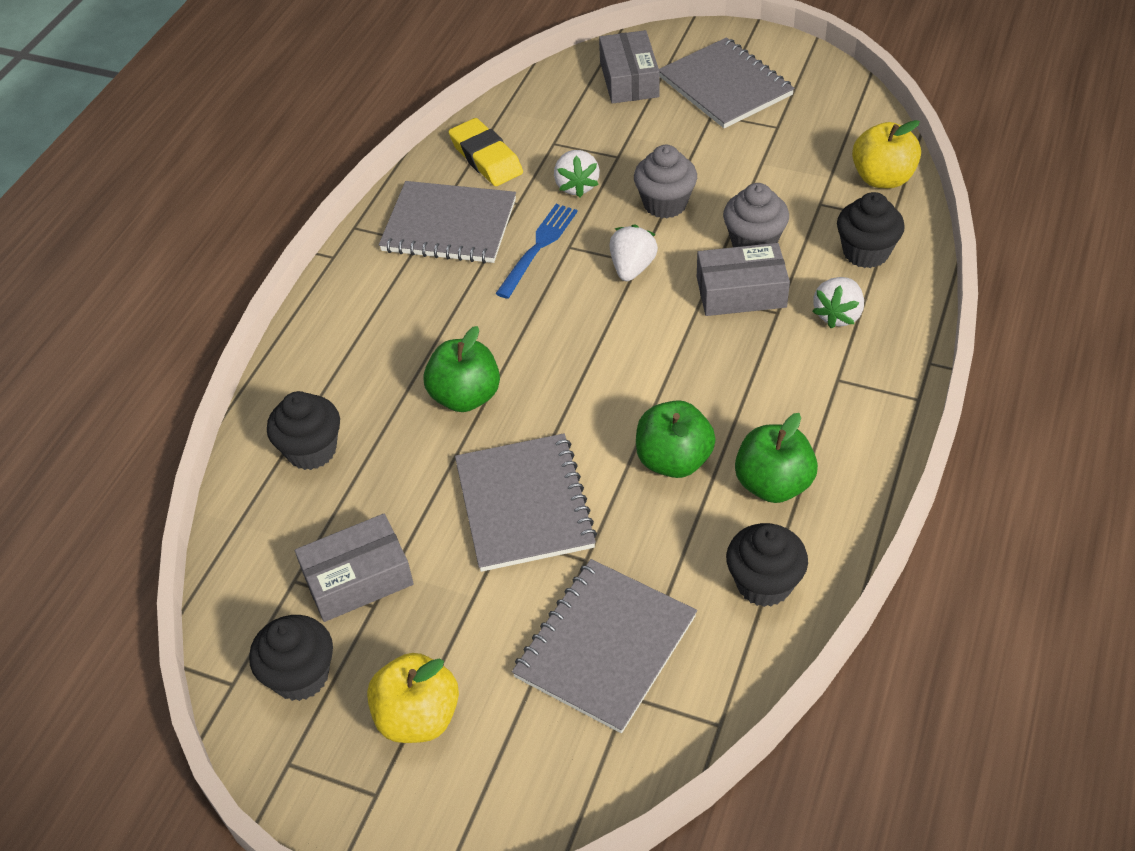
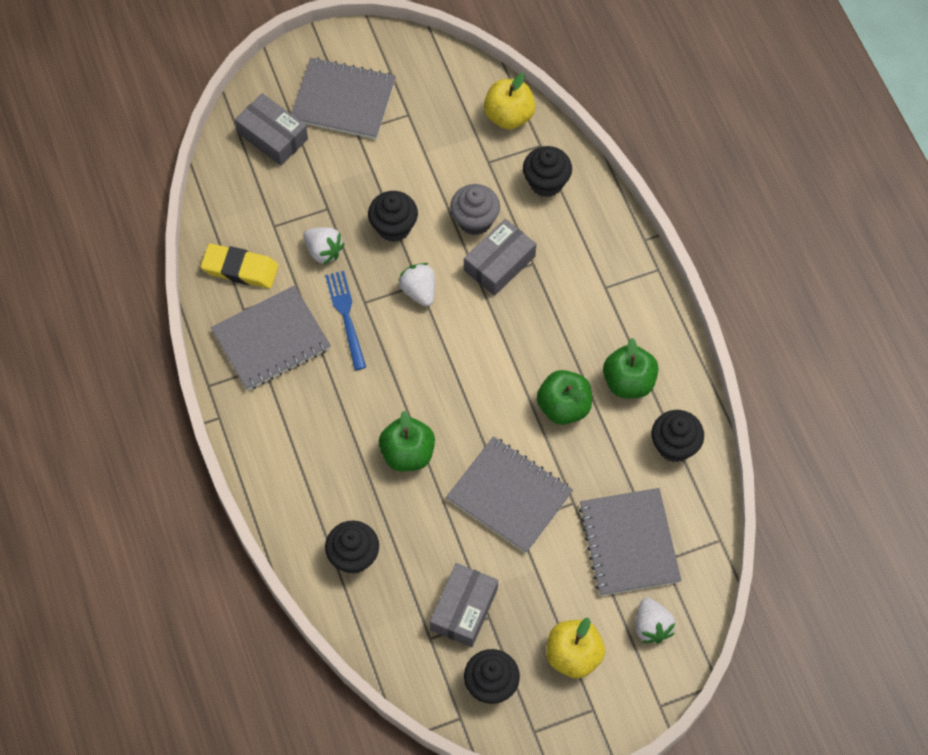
camera: 45 degrees left, 15 degrees up
(665, 204) = (393, 227): grey cupcake -> black cupcake
(838, 315) = (568, 241): white strawberry -> white strawberry (651, 626)

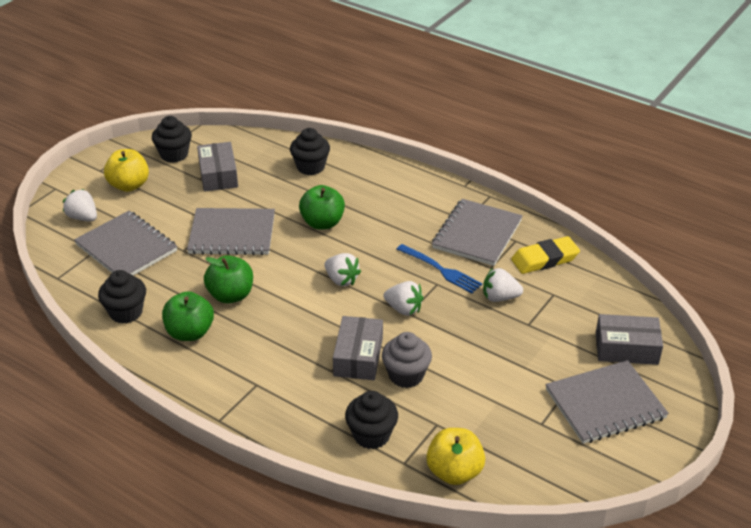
camera: 145 degrees right, 25 degrees down
(393, 227) = (465, 338): black cupcake -> none
(447, 362) = (341, 280): none -> white strawberry

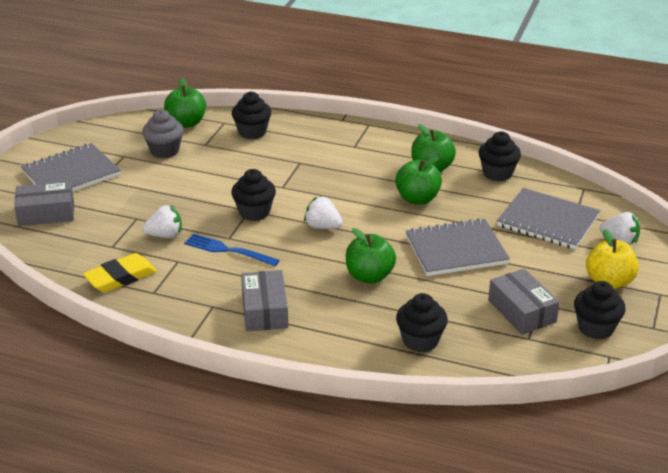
camera: 165 degrees right, 5 degrees down
(358, 357) = (281, 173): grey box -> grey box (264, 310)
(404, 309) = (254, 212): white strawberry -> black cupcake
(406, 375) = (237, 168): grey cupcake -> grey cupcake (164, 151)
(454, 472) = (186, 123): yellow apple -> green apple
(477, 234) = (196, 292): grey notebook -> none

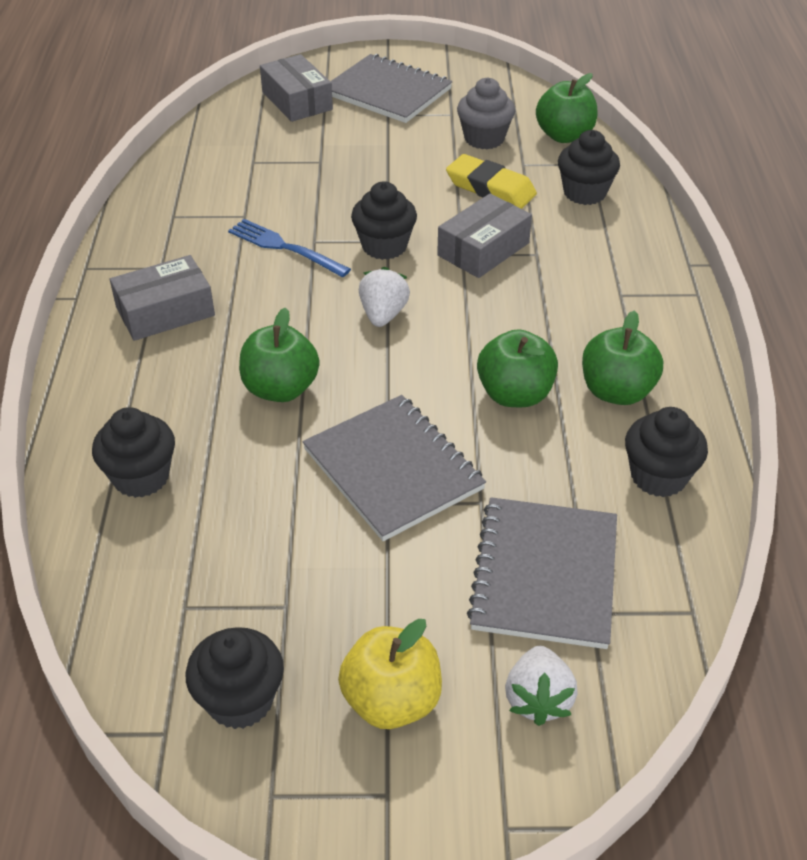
camera: 70 degrees right, 10 degrees up
(120, 277) = (193, 185): yellow eraser -> yellow eraser (490, 188)
(165, 235) = (294, 191): white strawberry -> none
(228, 250) = (285, 248): blue fork -> blue fork turned 60 degrees counterclockwise
(522, 311) = (255, 585): grey box -> grey box (483, 249)

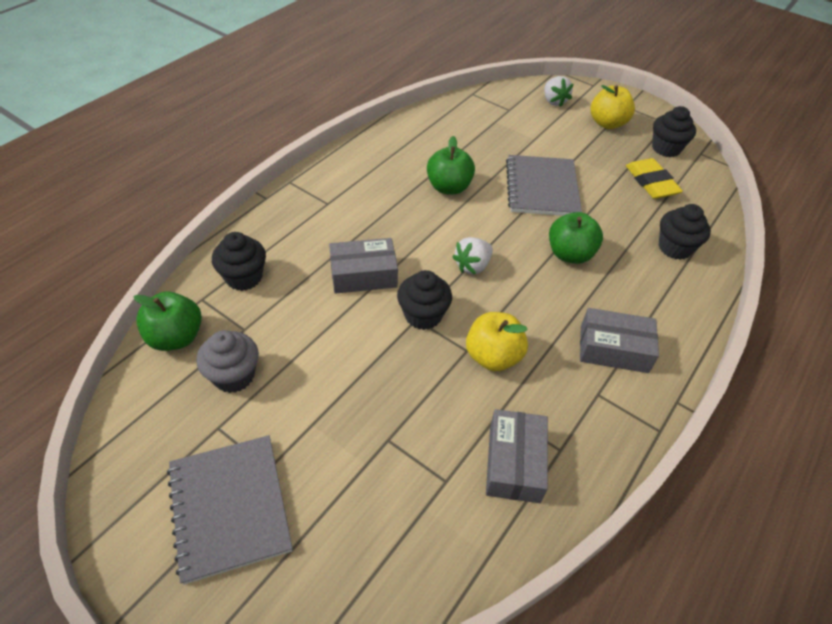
camera: 145 degrees left, 5 degrees up
(285, 248) = (493, 356): blue fork -> yellow apple
(297, 101) = (327, 560): grey box -> grey box (514, 463)
(490, 188) = (296, 321): yellow eraser -> yellow eraser (651, 182)
(538, 699) = (554, 101): white strawberry -> white strawberry turned 120 degrees clockwise
(544, 574) = (514, 126): grey notebook -> none
(616, 391) = (399, 164): green apple -> none
(658, 476) = (428, 129): black cupcake -> none

